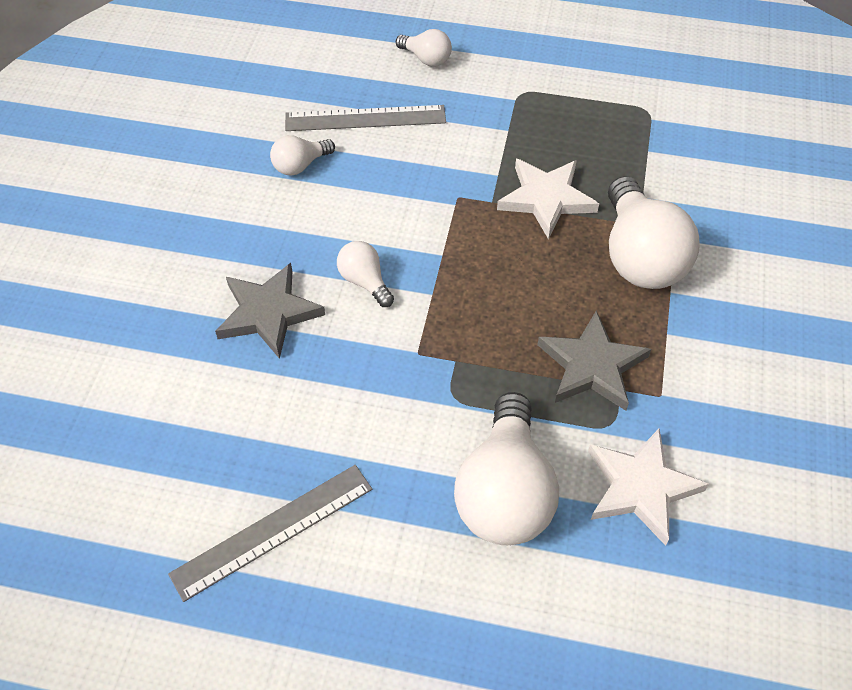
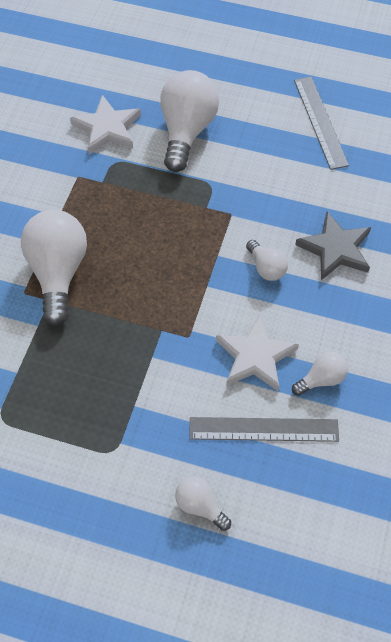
camera: 175 degrees left, 5 degrees up
(273, 531) = (320, 122): grey ruler -> grey ruler turned 75 degrees counterclockwise
(546, 199) = (116, 329): white star -> white star (255, 356)
(592, 366) = (116, 197): grey star -> none

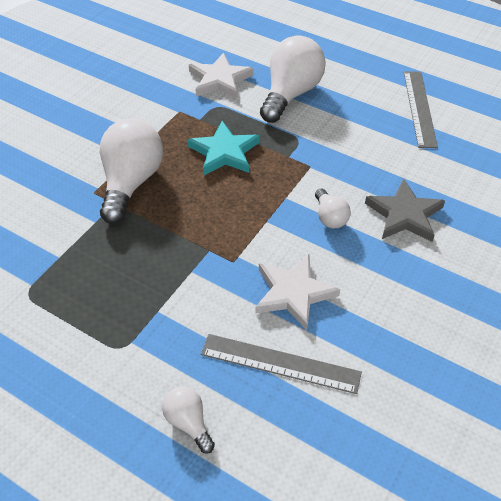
camera: 15 degrees right, 10 degrees down
(141, 216) = (224, 152): none -> turquoise star
(321, 379) = (355, 329): white light bulb -> none

